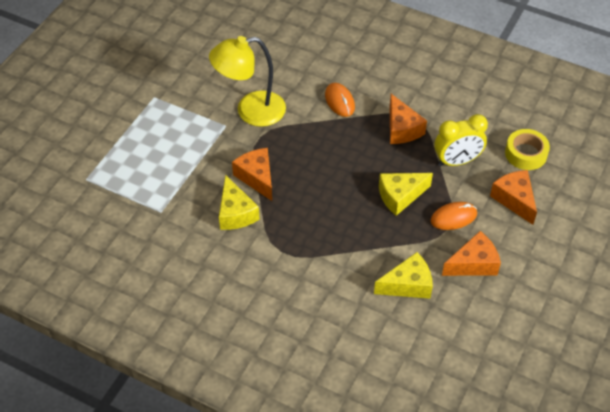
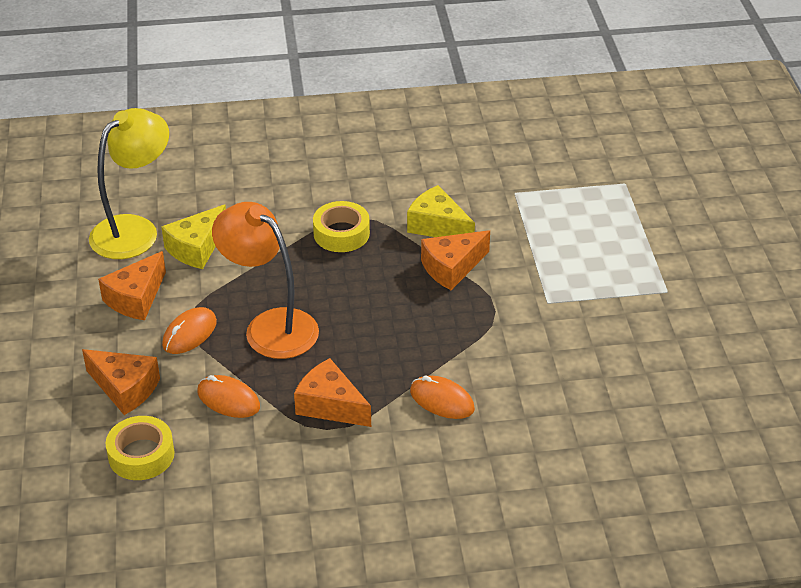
camera: 145 degrees right, 10 degrees down
(250, 111) = (538, 332): yellow lamp -> yellow lamp (134, 230)
(257, 177) = (451, 268): orange cheese -> orange cheese turned 120 degrees clockwise
(302, 242) = (341, 233): none -> yellow tape
(400, 196) = (270, 326): yellow cheese -> orange lamp
(457, 161) = (228, 399): yellow clock -> orange mouse

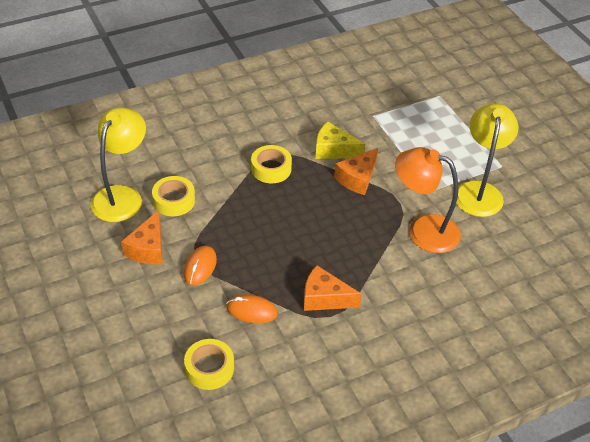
camera: 20 degrees left, 5 degrees up
(125, 388) = (173, 320): orange cheese -> none
(196, 248) = (174, 200): yellow cheese -> yellow tape
(270, 326) = (255, 248): orange lamp -> orange lamp (423, 230)
(442, 400) = (397, 276): orange mouse -> none
(615, 317) = (479, 191): none -> yellow lamp

